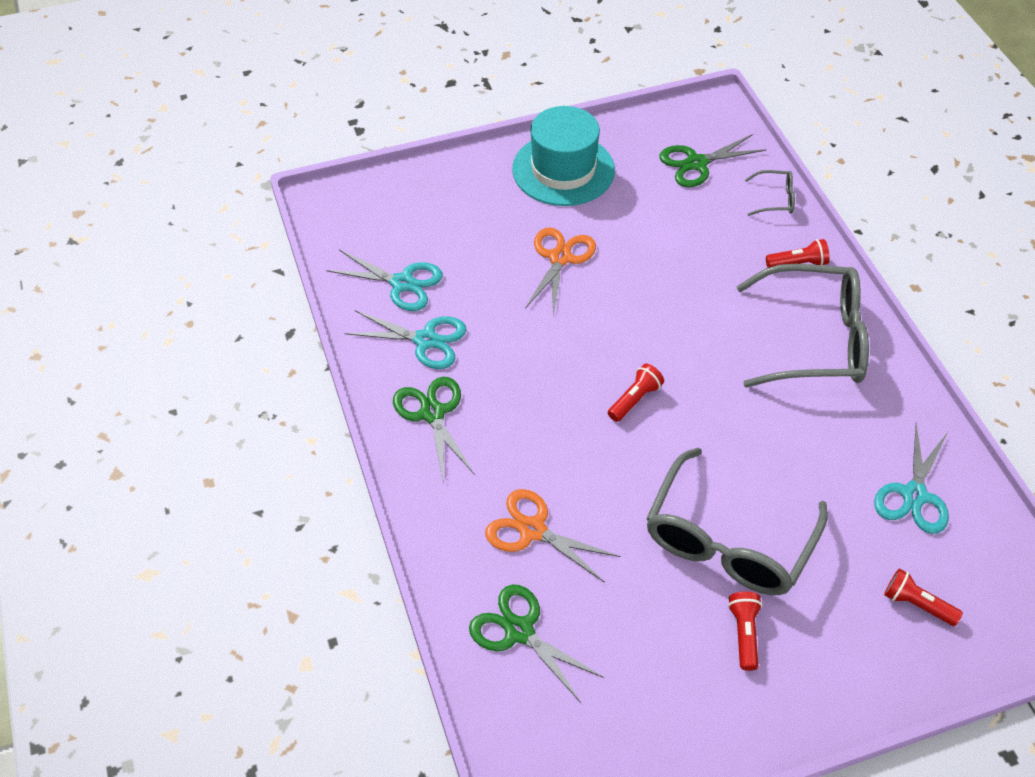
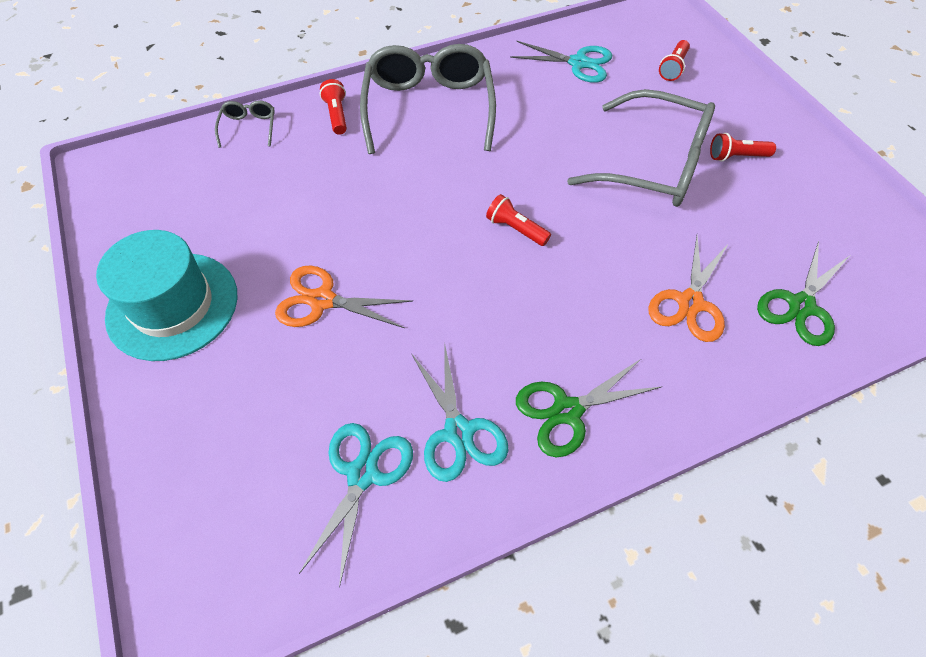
camera: 95 degrees left, 5 degrees up
(425, 340) = (458, 432): turquoise scissors -> turquoise scissors turned 150 degrees clockwise
(696, 163) = (185, 185): green scissors -> none

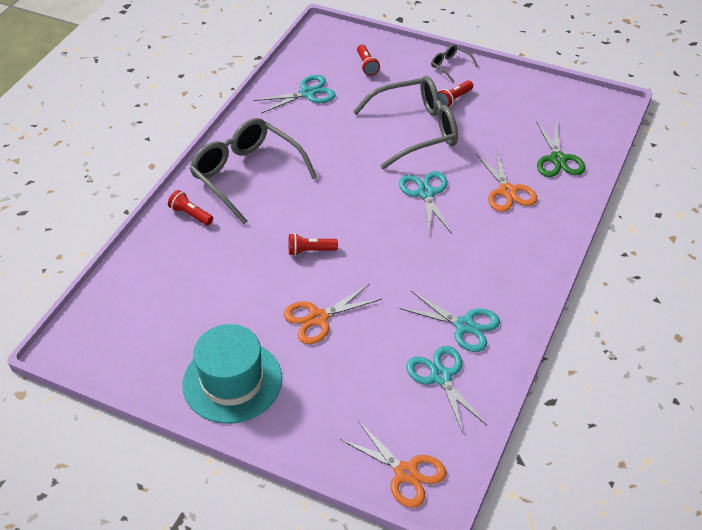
camera: 40 degrees left, 10 degrees down
(192, 562) = (406, 473): none -> orange scissors
(249, 127) = (139, 258): grey glasses -> grey glasses (450, 66)
(516, 229) = (380, 211): red flashlight -> red flashlight (310, 251)
(567, 411) = (504, 280): green scissors -> none
(588, 241) = (426, 193): none -> turquoise scissors

